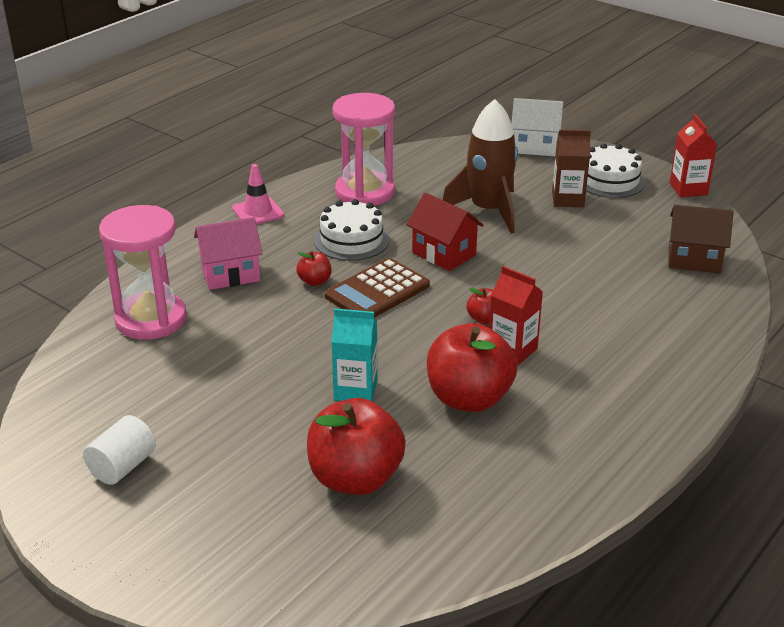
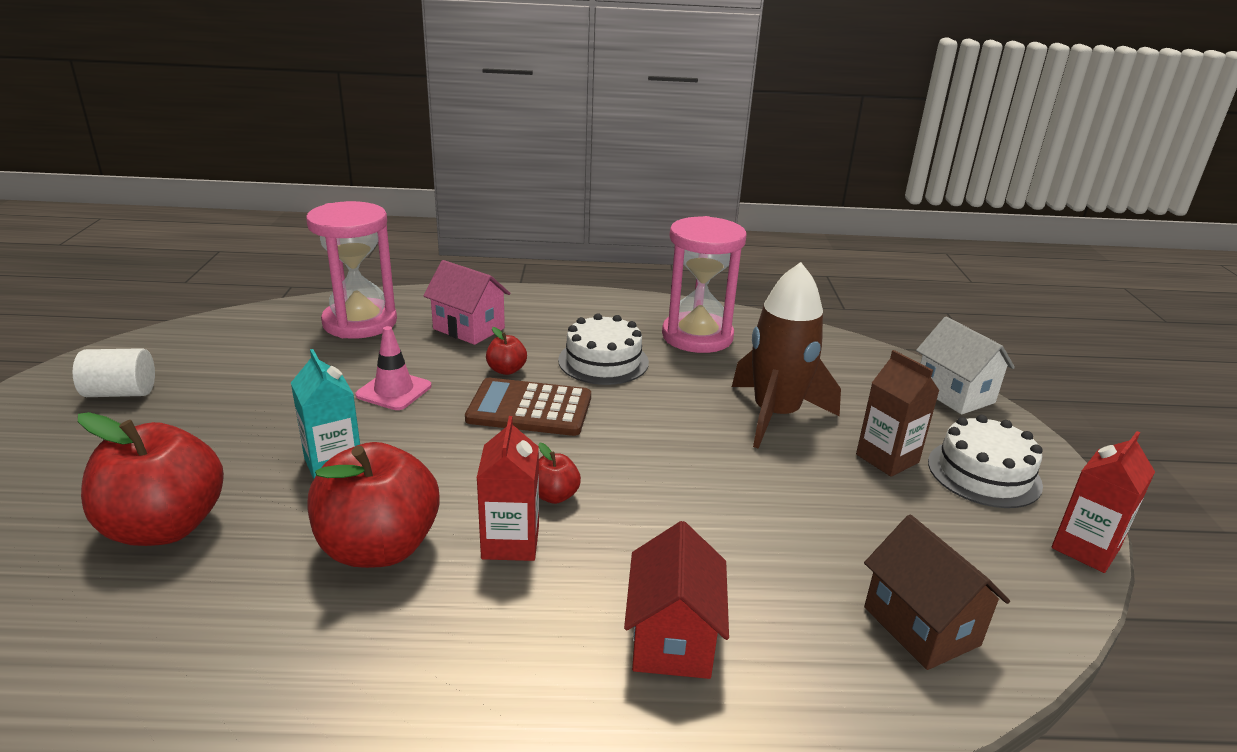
camera: 50 degrees right, 5 degrees down
(258, 212) = (586, 303): pink traffic cone -> pink traffic cone (394, 391)
(444, 254) = (650, 420): red house -> red house (672, 638)

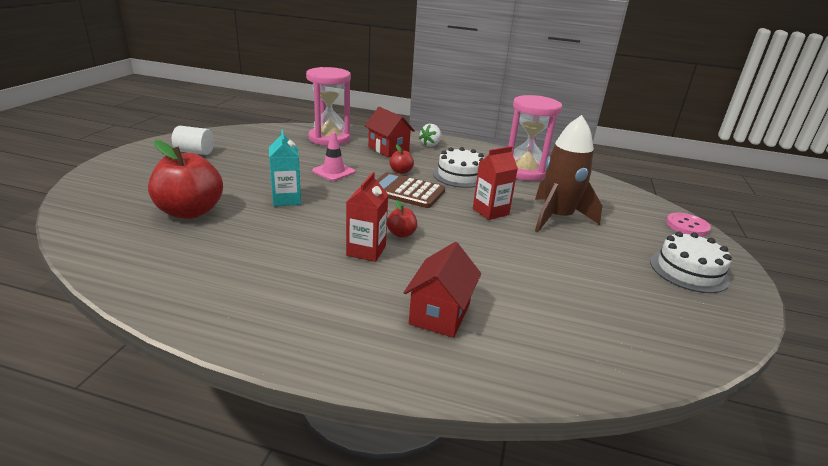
camera: 15 degrees right, 0 degrees up
(379, 547) = (293, 240): red apple -> none
(469, 328) = (388, 149): pink house -> red house
(534, 308) = (430, 145): none -> white strawberry
(887, 458) = (622, 251): brown carton -> none
(921, 626) = (605, 340): brown house -> none
(954, 394) = (687, 226): white house -> pink button
(1085, 548) = (746, 324): red carton -> red carton (490, 211)

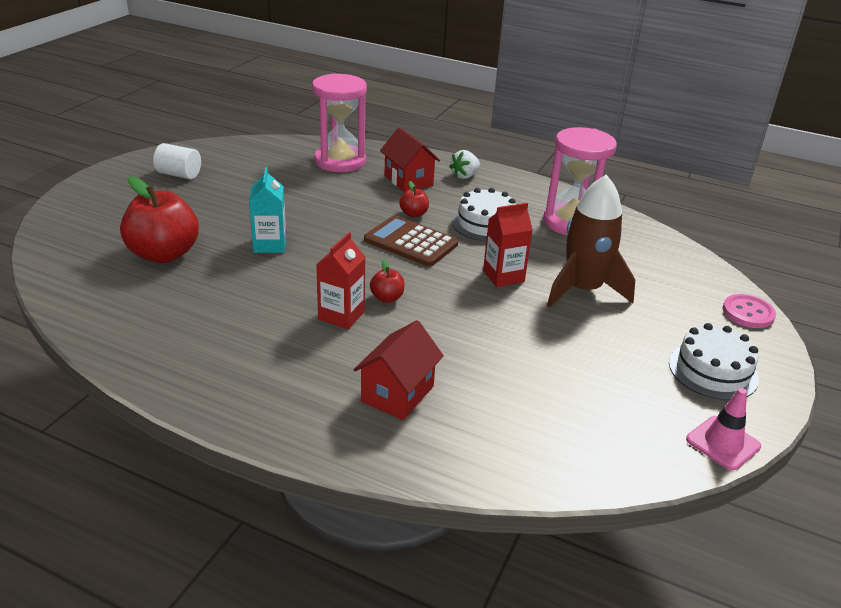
camera: 10 degrees right, 5 degrees up
(333, 172) = (332, 210): pink traffic cone -> pink traffic cone (723, 443)

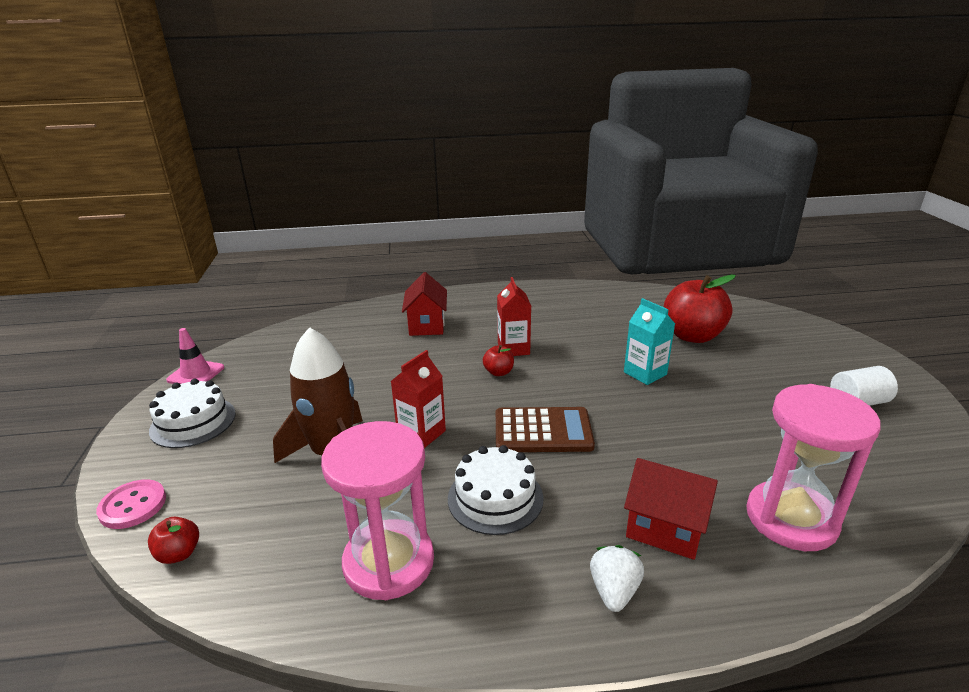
camera: 150 degrees right, 5 degrees down
(414, 214) = (585, 470): red apple -> red apple (179, 554)

